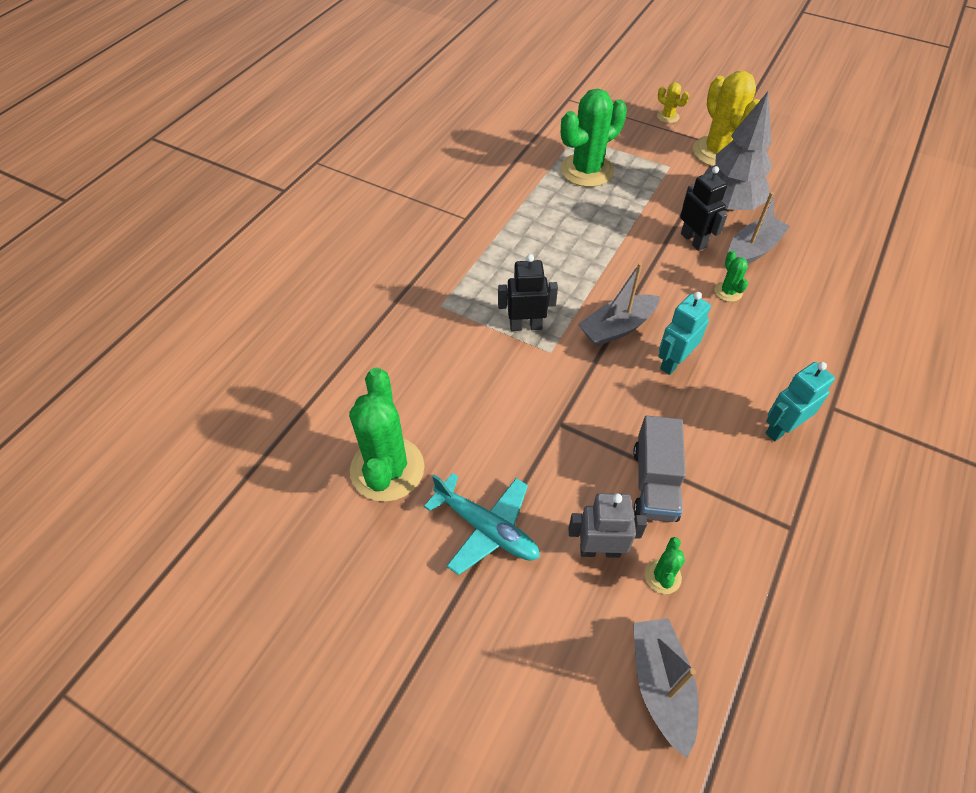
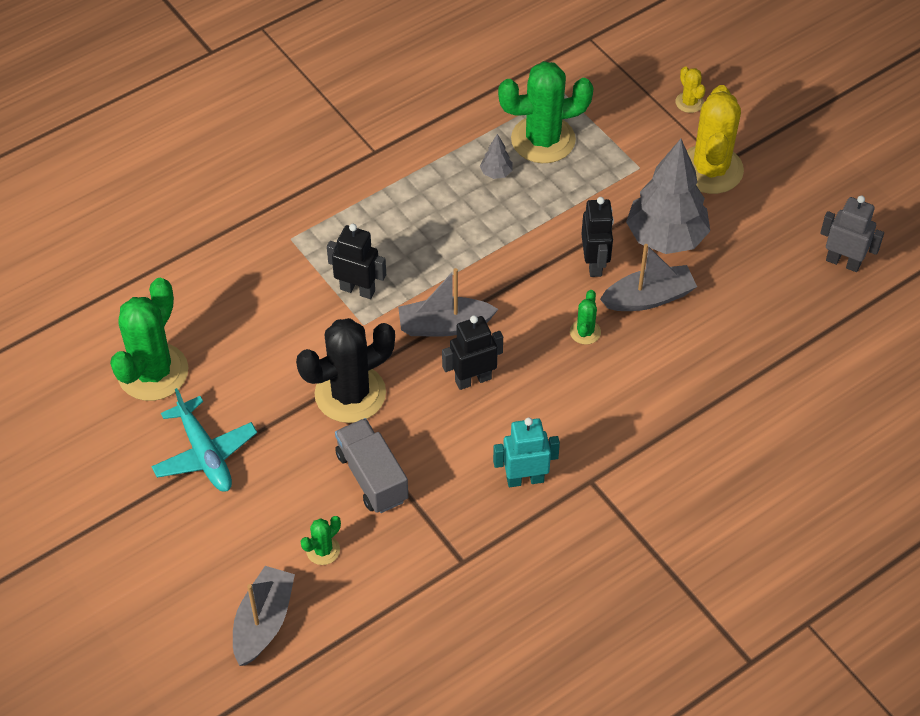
camera: 25 degrees right, 0 degrees up
(570, 203) = (496, 173): none -> grey tree
(581, 415) = (350, 394): none -> black cactus
(599, 550) = (286, 509): grey robot -> grey robot (843, 262)
(654, 483) = (372, 477): grey truck -> grey truck turned 120 degrees clockwise
(673, 362) = (473, 379): turquoise robot -> black robot

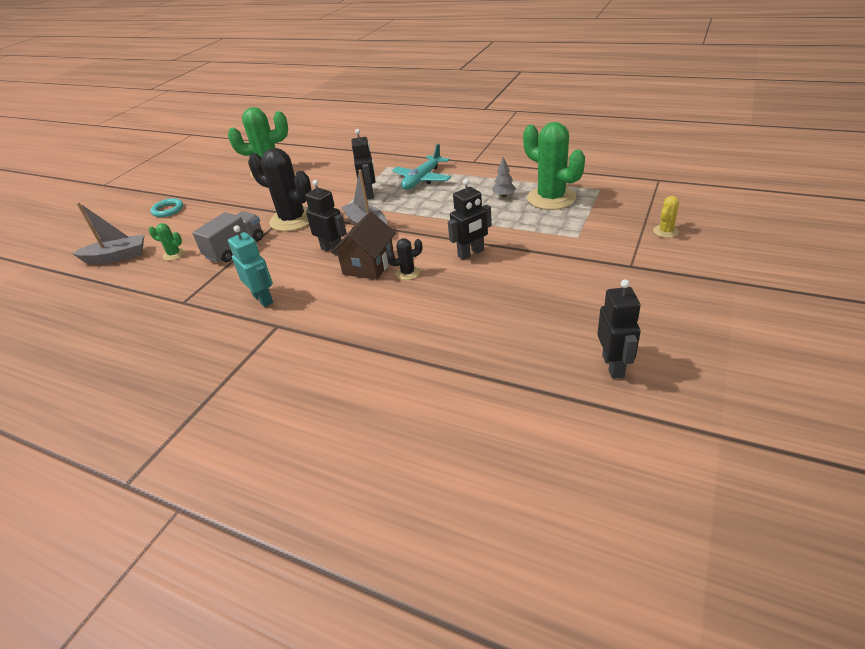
camera: 65 degrees right, 15 degrees down
(161, 534) = (168, 210): none -> turquoise ring
(205, 454) = (226, 201): turquoise plane -> turquoise plane (422, 179)
(539, 359) = (368, 265): none -> brown house
(585, 332) = (408, 273): green cactus -> black cactus
(648, 298) = (464, 285): grey boat -> none
(666, 238) = (528, 271): grey tree -> none
(710, 169) = (617, 263): yellow cactus -> none
(843, 262) = (613, 366): grey robot -> black robot

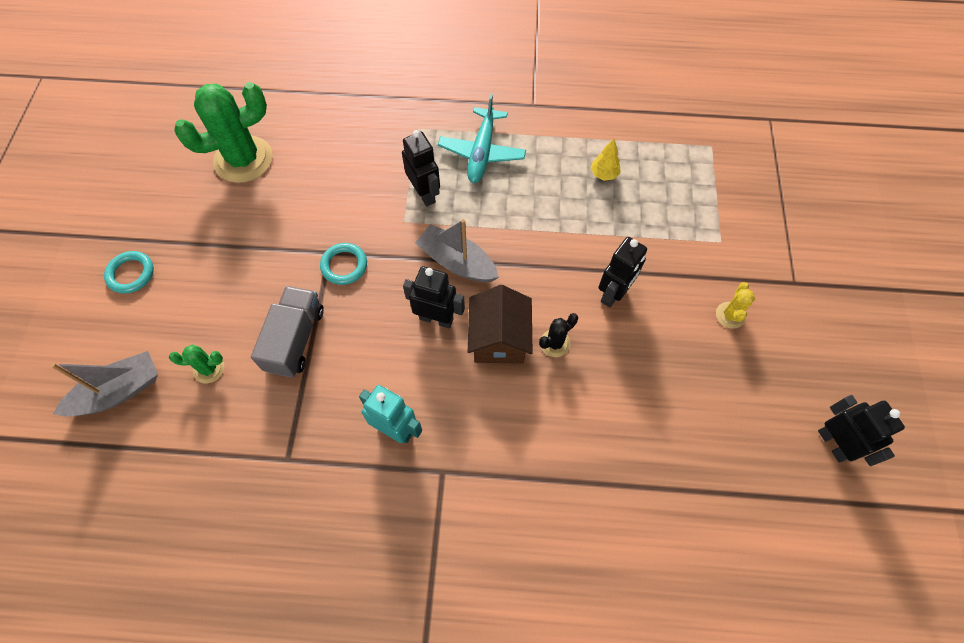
camera: 25 degrees left, 25 degrees up
(292, 220) = (344, 265): black cactus -> turquoise ring
(504, 196) = (603, 174): grey tree -> yellow tree
(551, 198) = (662, 172): green cactus -> none
(665, 231) = (809, 216): yellow cactus -> yellow cactus (730, 315)

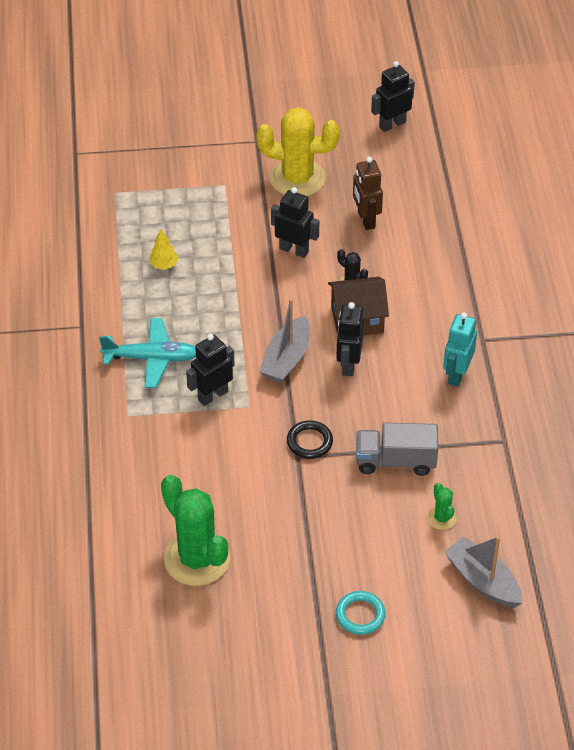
camera: 100 degrees left, 15 degrees down
(344, 265) = (309, 442): turquoise ring -> black ring
(656, 378) = (366, 220): none -> brown robot
(730, 315) = (297, 178): yellow cactus -> yellow cactus, size x2.23

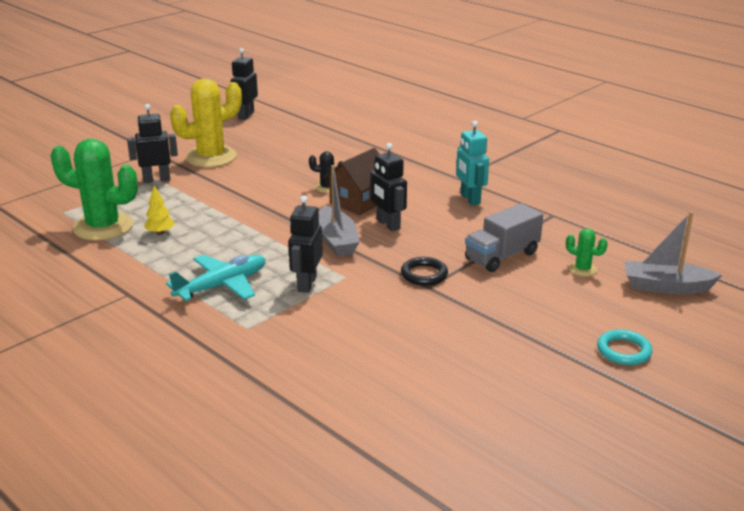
camera: 40 degrees left, 20 degrees down
(197, 559) = (444, 388): green cactus -> green cactus (103, 227)
(294, 250) = (259, 188): black robot -> black robot (156, 179)
(366, 220) = (291, 157): brown robot -> none

